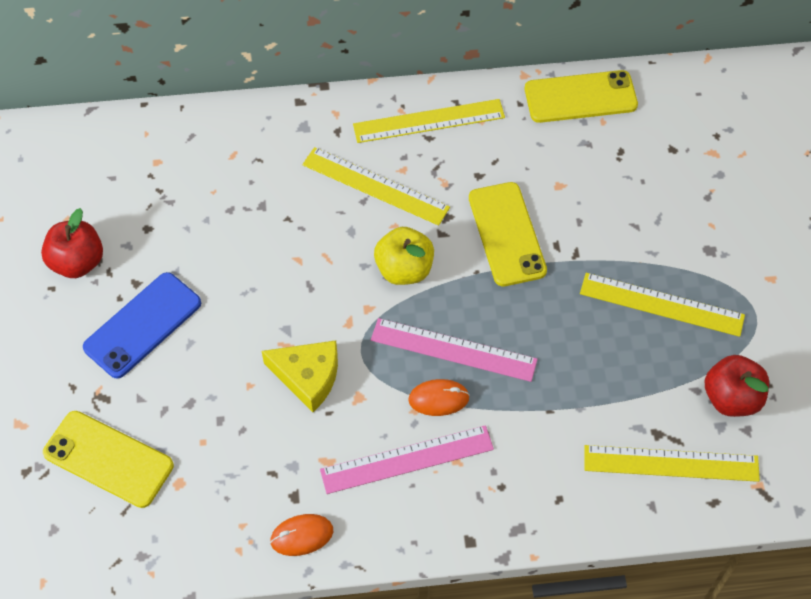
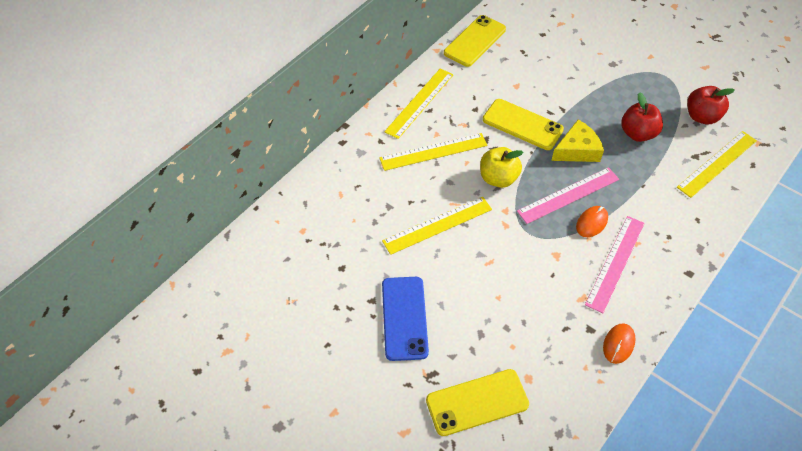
camera: 45 degrees left, 5 degrees down
(77, 262) = (325, 318): red apple -> red apple (637, 133)
(307, 377) = (520, 267): yellow cheese -> yellow cheese (577, 150)
(661, 304) = (625, 101): yellow ruler -> yellow ruler (437, 225)

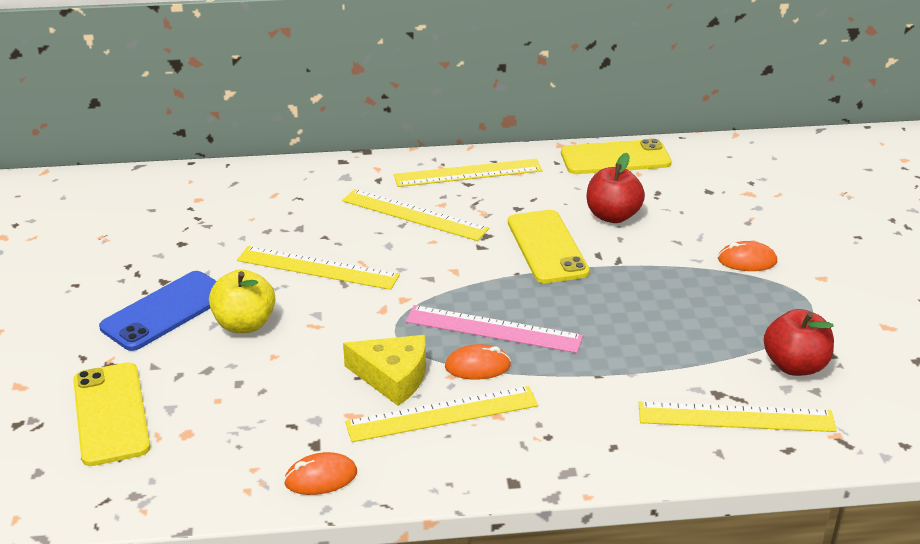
camera: 45 degrees right, 20 degrees down
(477, 402) = (111, 414): yellow phone -> yellow phone turned 45 degrees clockwise
(498, 178) = (442, 271): yellow apple -> yellow apple (245, 324)
(577, 150) = (572, 301): yellow cheese -> yellow cheese (392, 377)
(612, 68) = (747, 261): none -> orange mouse
(615, 263) = (442, 414): pink ruler -> yellow ruler
(637, 133) = (675, 330): red apple -> red apple (612, 216)

